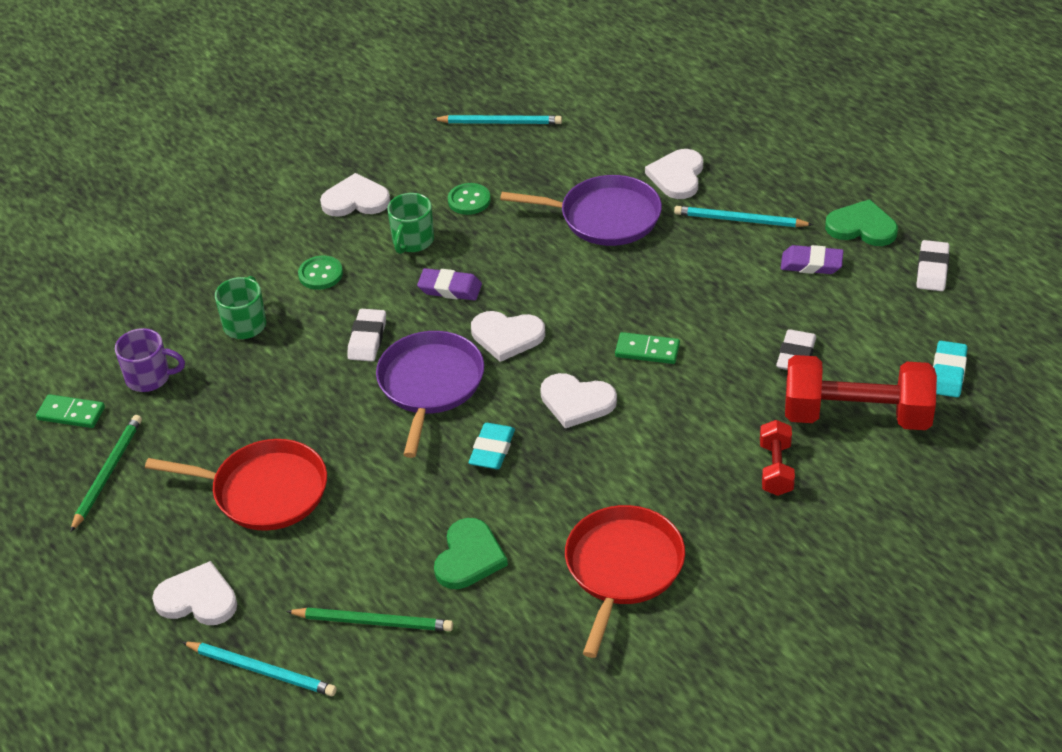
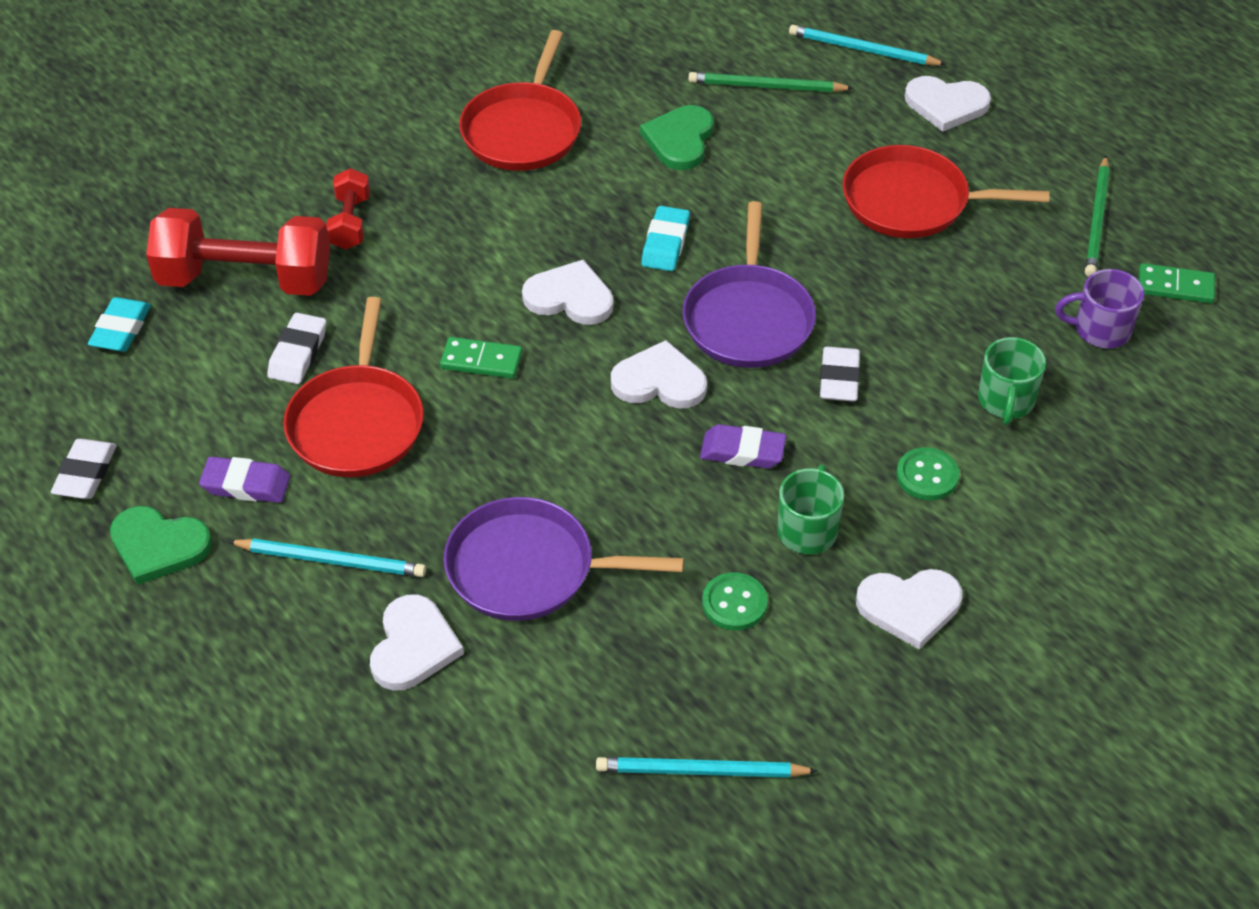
camera: 175 degrees right, 5 degrees up
(738, 305) = (357, 423): none -> red pan

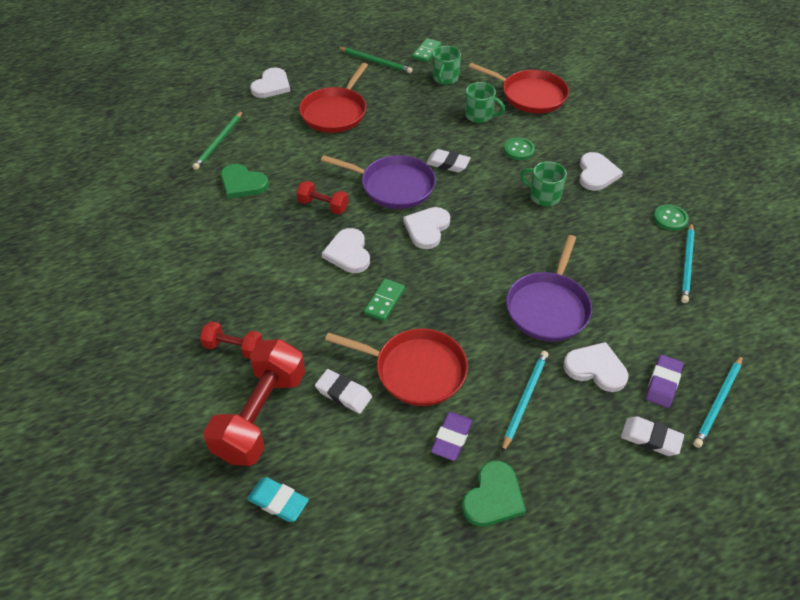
camera: 75 degrees left, 0 degrees up
(85, 473) = (415, 539): white eraser -> white eraser (650, 438)
(523, 130) = (194, 248): red pan -> red pan (530, 95)
(570, 297) = (348, 253): white heart -> white heart turned 45 degrees counterclockwise
(665, 243) = (323, 205): turquoise eraser -> red dumbbell
(734, 603) = (585, 231): green button -> green button (670, 218)
(742, 451) = (486, 208): purple eraser -> purple eraser (663, 383)
(862, 50) = (212, 102): turquoise pencil -> turquoise pencil (718, 403)
(1100, 330) = (445, 78): purple mug -> green mug

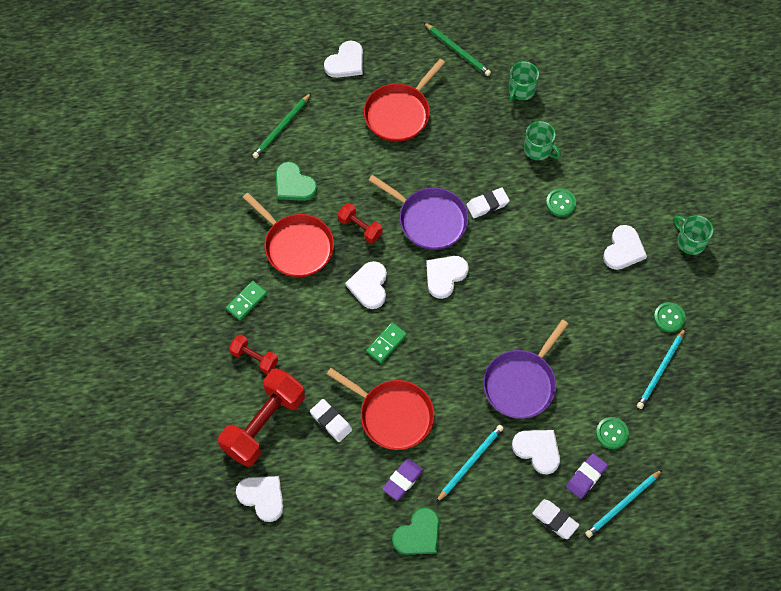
camera: 15 degrees right, 15 degrees up
(278, 501) = (262, 497): turquoise eraser -> white heart
(426, 52) = (514, 47): green domino -> green domino (246, 301)
(448, 164) = (487, 204): white eraser -> white eraser turned 60 degrees counterclockwise
(530, 95) = (598, 134): red pan -> red pan (296, 246)
(543, 196) = (563, 264): green mug -> green mug (690, 241)
(668, 333) = (612, 433): none -> green button

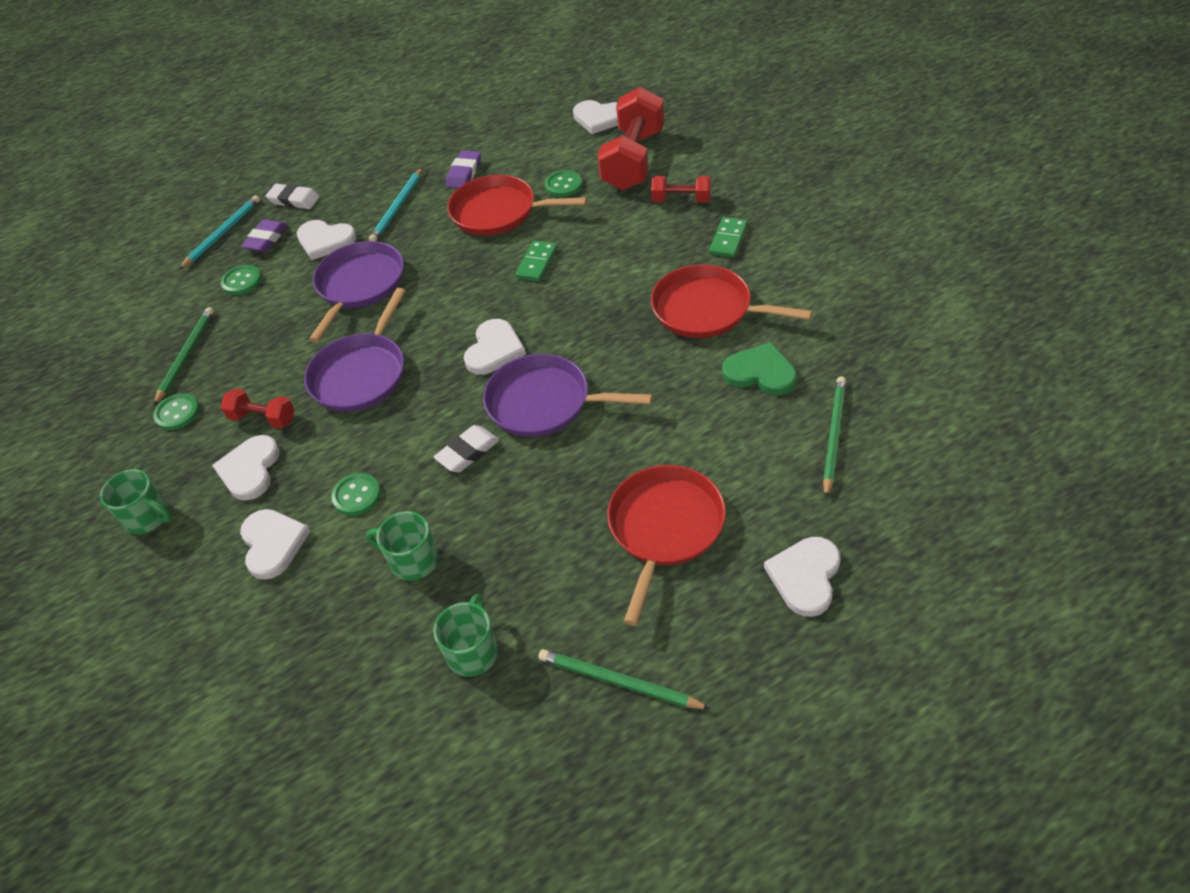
camera: 165 degrees right, 15 degrees down
(331, 421) = (563, 185): white eraser -> green button
(360, 228) = (635, 358): red dumbbell -> red dumbbell (263, 419)
(369, 286) = (587, 305): white heart -> white heart (273, 544)
(418, 534) = (432, 147): green heart -> none
(538, 295) = (361, 374): none -> purple pan
(660, 370) = (186, 356): turquoise pencil -> green pencil

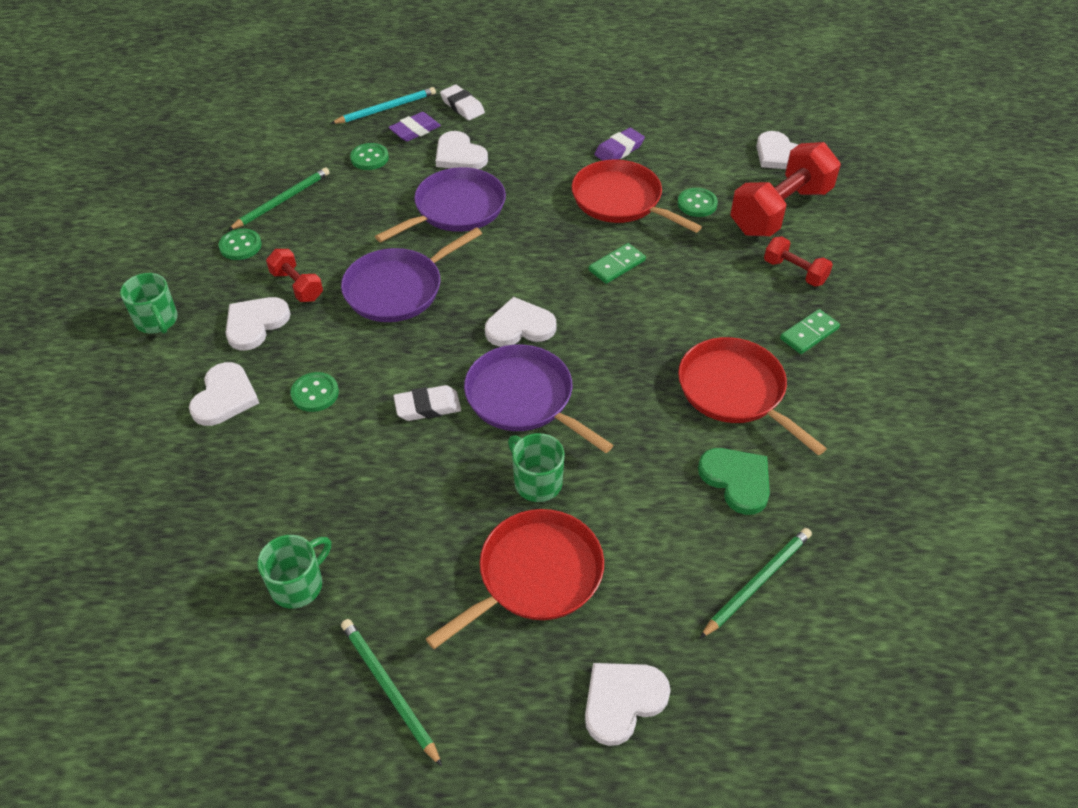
camera: 25 degrees right, 0 degrees up
(397, 208) = (539, 154): turquoise pencil -> none
(412, 560) = (313, 476): green mug -> green mug (536, 482)
(494, 350) = (519, 326): white heart -> white heart turned 150 degrees counterclockwise

